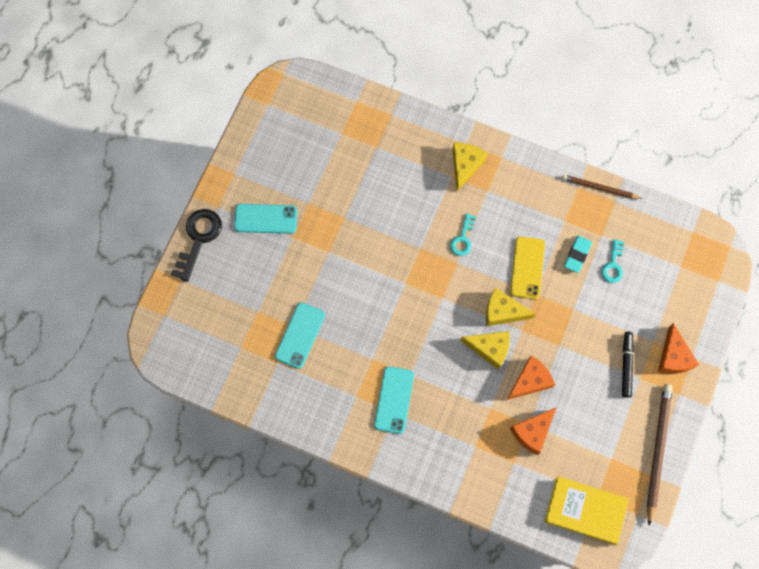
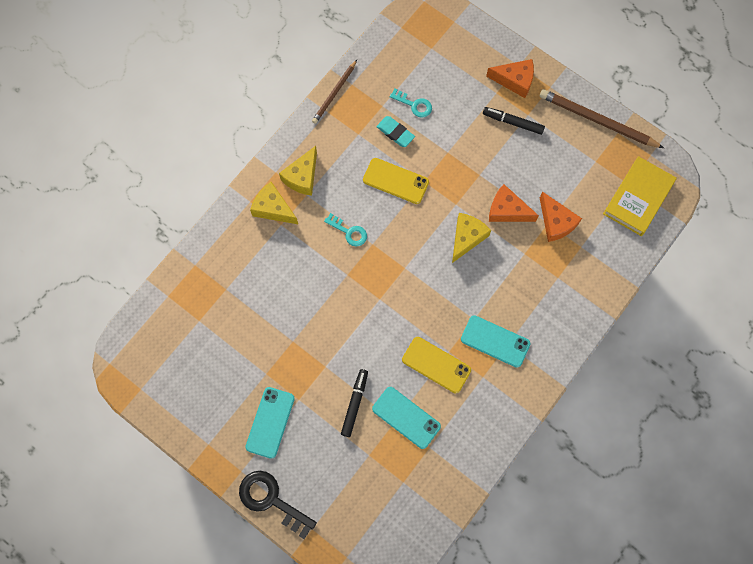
camera: 75 degrees left, 0 degrees up
(301, 286) = (354, 403): none -> black marker
(356, 350) = (436, 365): none -> yellow phone
(502, 311) = (433, 216): yellow cheese -> yellow cheese (302, 177)
(530, 381) = (507, 210): orange cheese -> orange cheese turned 45 degrees counterclockwise

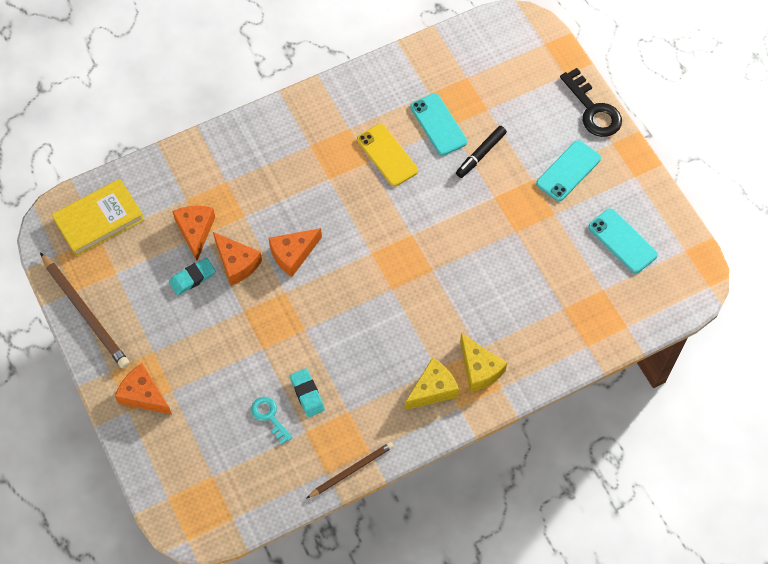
camera: 155 degrees left, 10 degrees down
(349, 232) = (410, 311): turquoise key -> none
(395, 181) = (334, 342): yellow phone -> none
(467, 238) = (293, 254): yellow cheese -> orange cheese
(495, 341) = (320, 152): turquoise phone -> turquoise phone (622, 241)
(513, 122) = (175, 350): black marker -> none
(534, 183) = (192, 278): none -> turquoise eraser

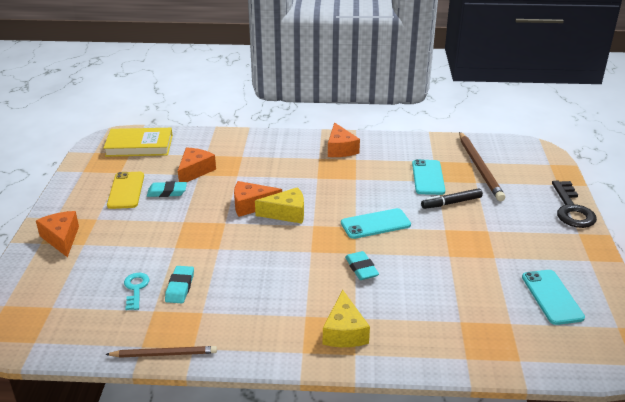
camera: 30 degrees right, 30 degrees down
(85, 312) = (77, 183): brown pencil -> brown pencil (479, 168)
(237, 263) = (206, 196): orange cheese -> orange cheese (340, 149)
(387, 155) = (373, 180): yellow phone -> yellow phone (126, 190)
(432, 389) = (289, 328): yellow cheese -> yellow cheese (286, 213)
(449, 288) = (361, 268): none -> turquoise eraser
(568, 171) = (525, 236): turquoise phone -> turquoise phone (375, 224)

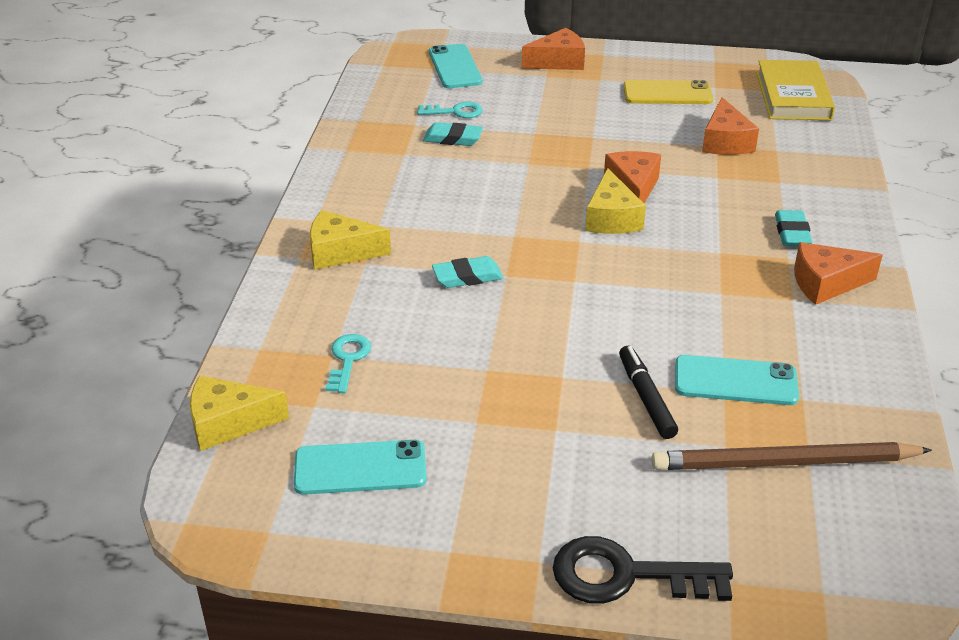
camera: 95 degrees right, 5 degrees up
(164, 354) = (342, 133): brown pencil -> none
(167, 192) = (665, 122): turquoise eraser -> turquoise eraser (792, 233)
(195, 171) = (725, 142): orange cheese -> orange cheese turned 60 degrees clockwise
(375, 224) = (580, 301): turquoise phone -> turquoise phone (455, 67)
(462, 313) = (348, 359): none -> turquoise key
(544, 360) = (228, 423): none -> yellow cheese

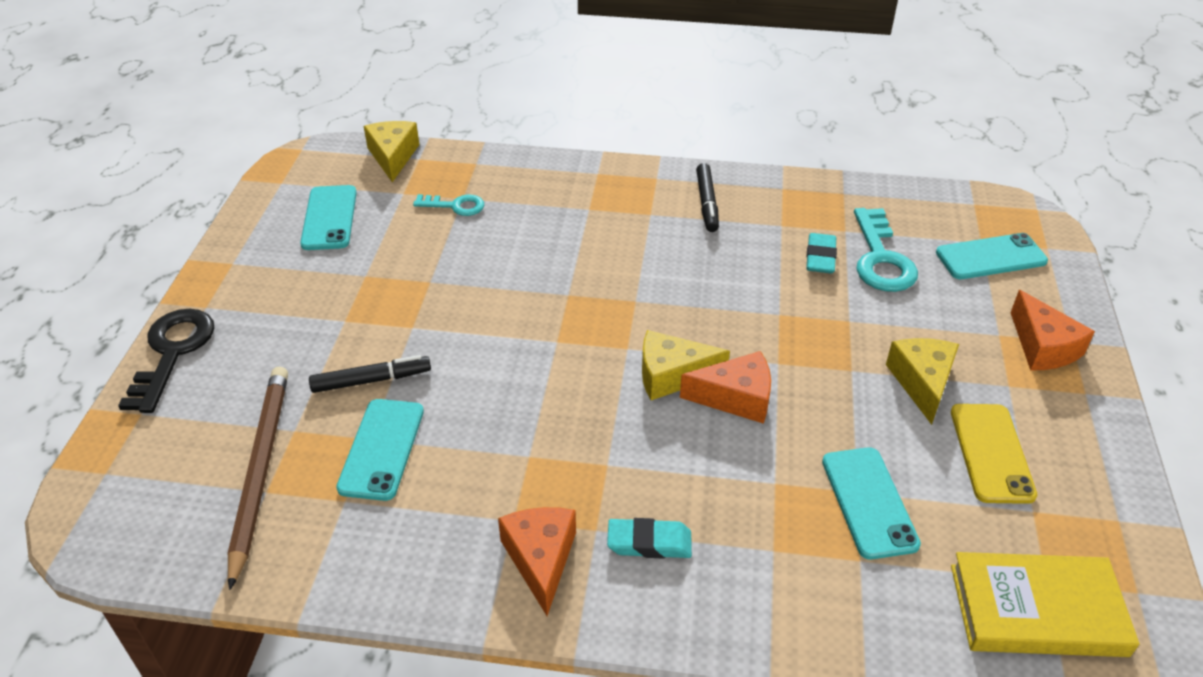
camera: 90 degrees right, 5 degrees up
(340, 252) = (605, 194): yellow cheese -> yellow cheese (922, 382)
(365, 191) = (707, 203): none -> black marker
(455, 112) = (881, 259): turquoise key -> turquoise key, size x1.70
(467, 277) = (565, 269): turquoise eraser -> none
(725, 142) = (869, 502): orange cheese -> turquoise phone

